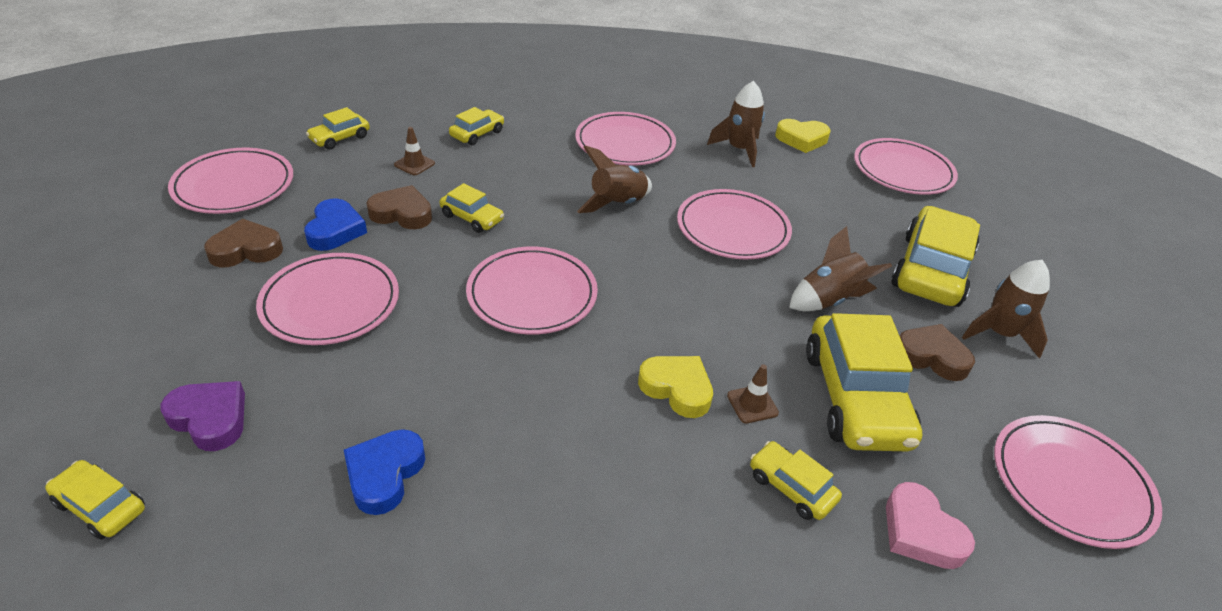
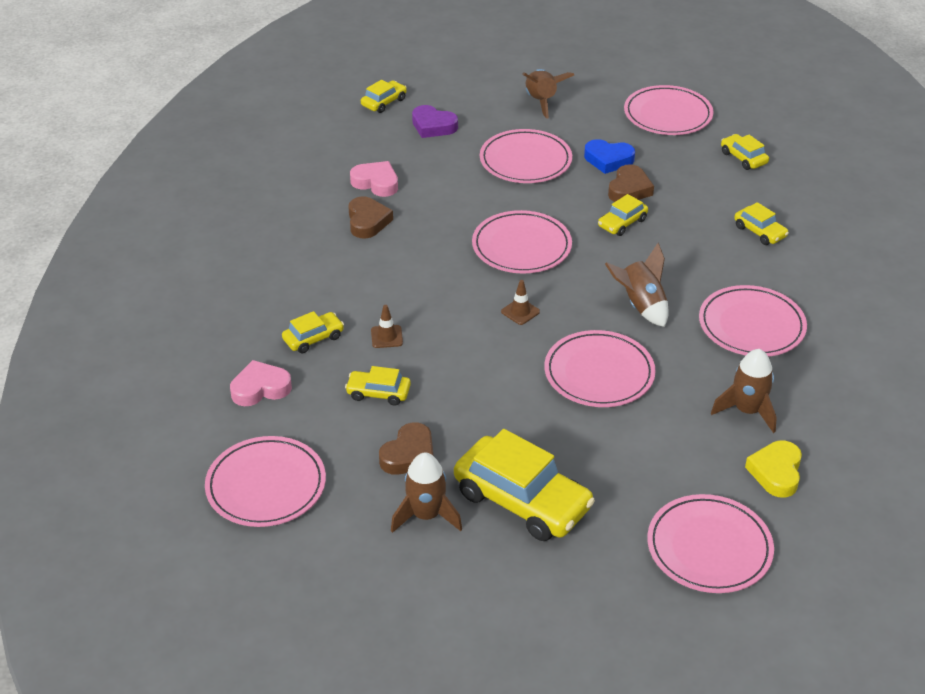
camera: 105 degrees right, 0 degrees up
(210, 419) = (433, 126): purple heart -> purple heart turned 75 degrees clockwise
(246, 250) = (587, 125): brown heart -> brown heart (367, 221)
(384, 474) = (376, 183): blue heart -> pink heart
(414, 164) = (703, 196): brown traffic cone -> brown traffic cone (520, 312)
(677, 389) = (410, 303): yellow heart -> none
(829, 300) = (490, 411): brown rocket -> brown rocket (541, 102)
(855, 397) = (378, 393): yellow car -> yellow car, size x0.49

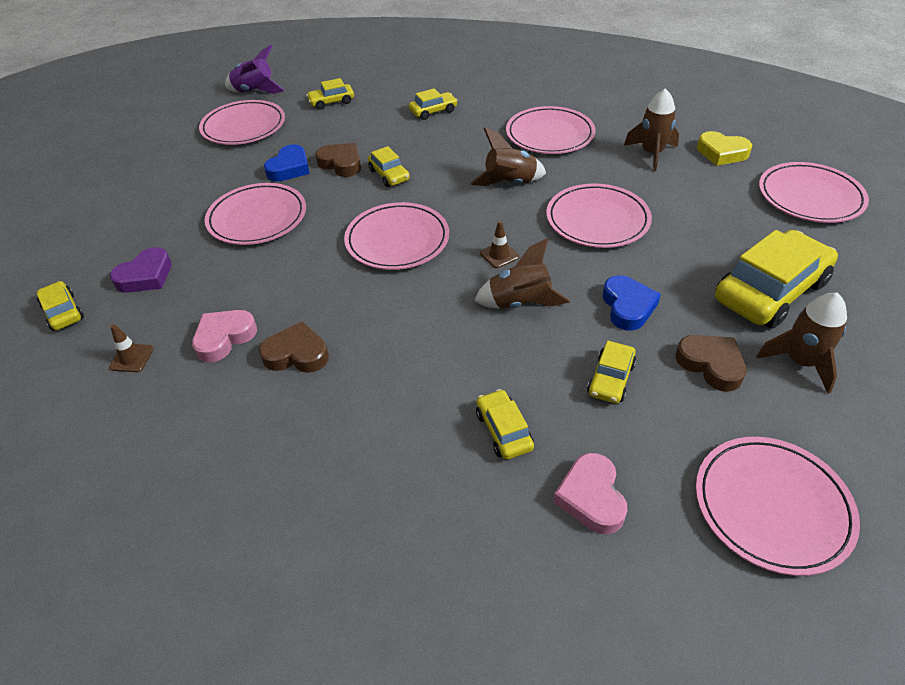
camera: 75 degrees left, 5 degrees up
(386, 337) = (515, 361): brown traffic cone -> brown traffic cone (132, 358)
(471, 400) = (628, 307): none -> blue heart
(541, 102) = (164, 193): brown rocket -> brown rocket (520, 303)
(739, 104) = (255, 91): none -> purple rocket

